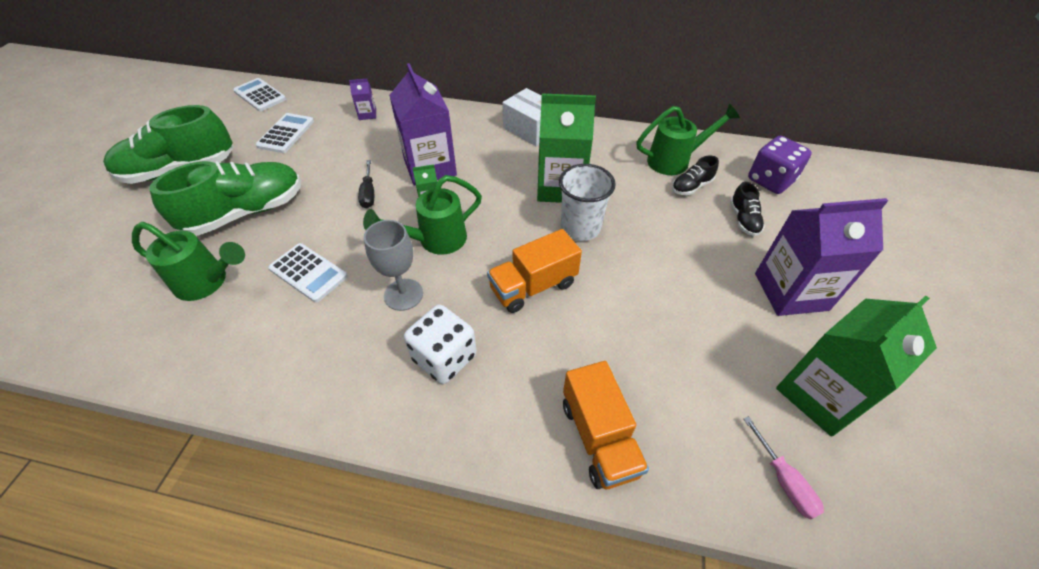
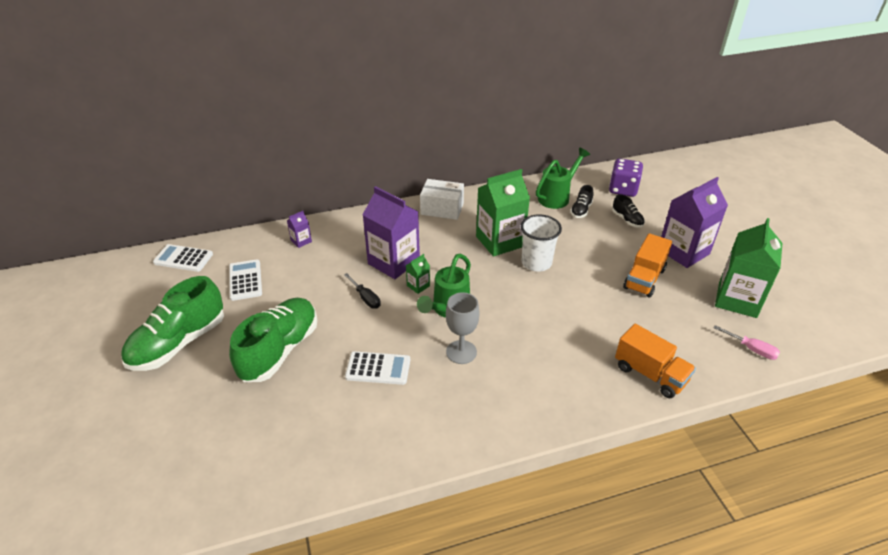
camera: 30 degrees left, 10 degrees down
(208, 282) = (306, 409): green watering can -> none
(444, 357) = (525, 376): white dice -> none
(533, 286) = (540, 310): orange truck -> orange truck (644, 279)

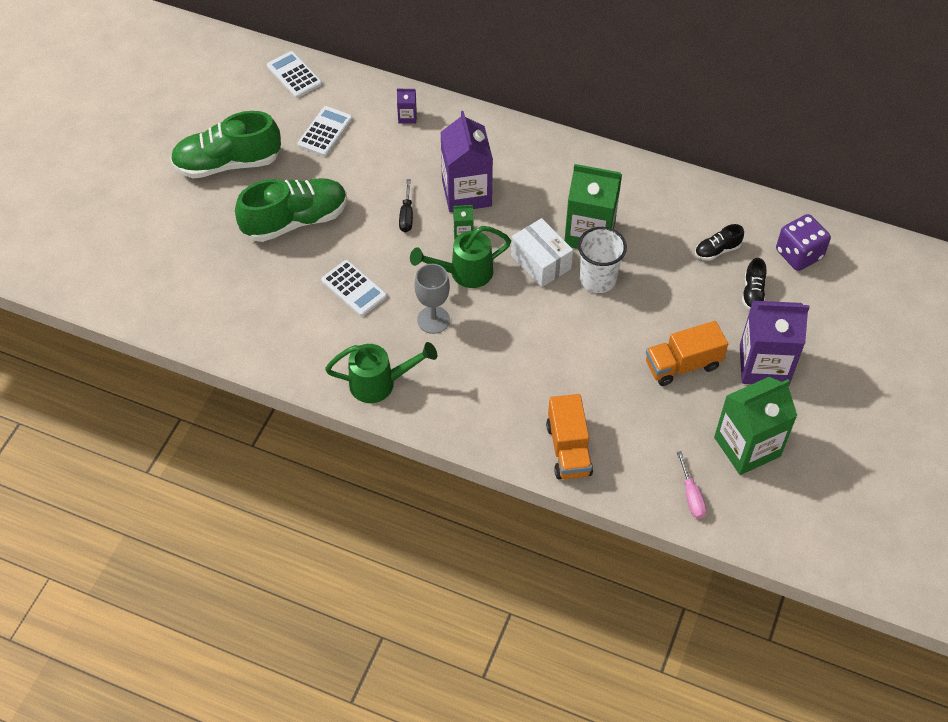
camera: 40 degrees right, 15 degrees up
(442, 209) = (575, 159): white box -> white box (541, 262)
(557, 197) = (712, 218): green watering can -> green watering can (380, 383)

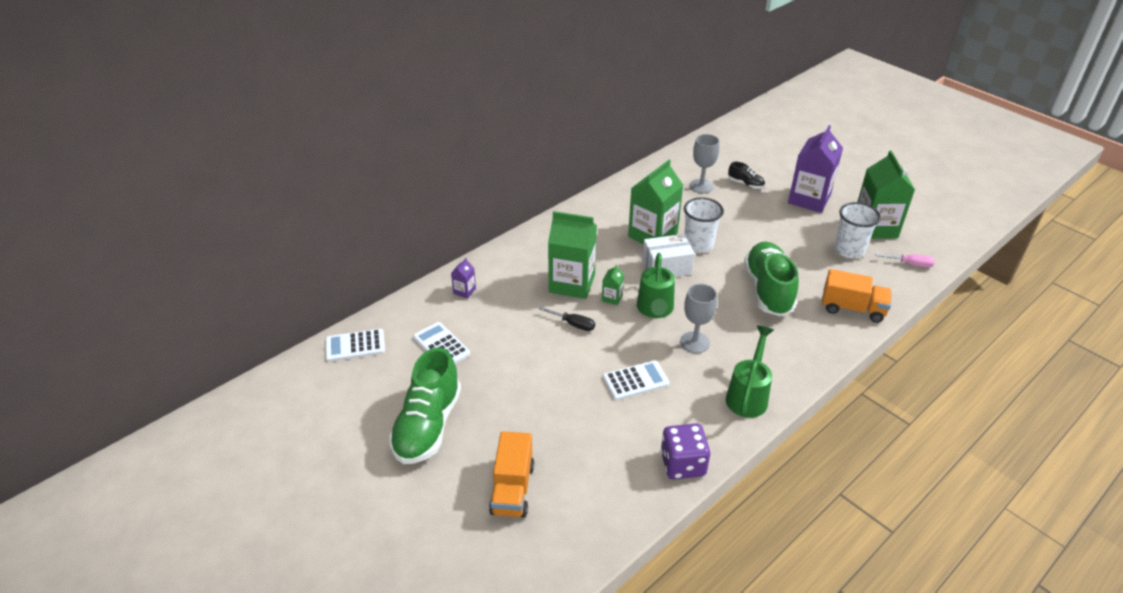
camera: 65 degrees left, 15 degrees down
(295, 221) = (533, 397): green shoe -> green shoe (768, 290)
(466, 193) = (572, 283): purple carton -> green carton
(680, 427) = (849, 250): none -> white cup
(682, 365) = (795, 232): orange truck -> orange truck (512, 489)
(717, 250) = (701, 186): black shoe -> grey goblet
(799, 254) = (722, 157): purple dice -> purple dice (682, 464)

